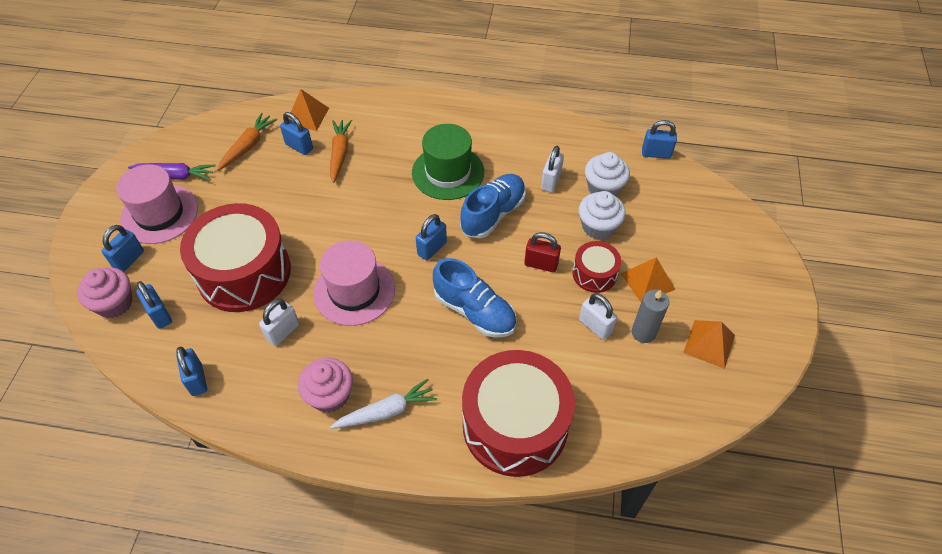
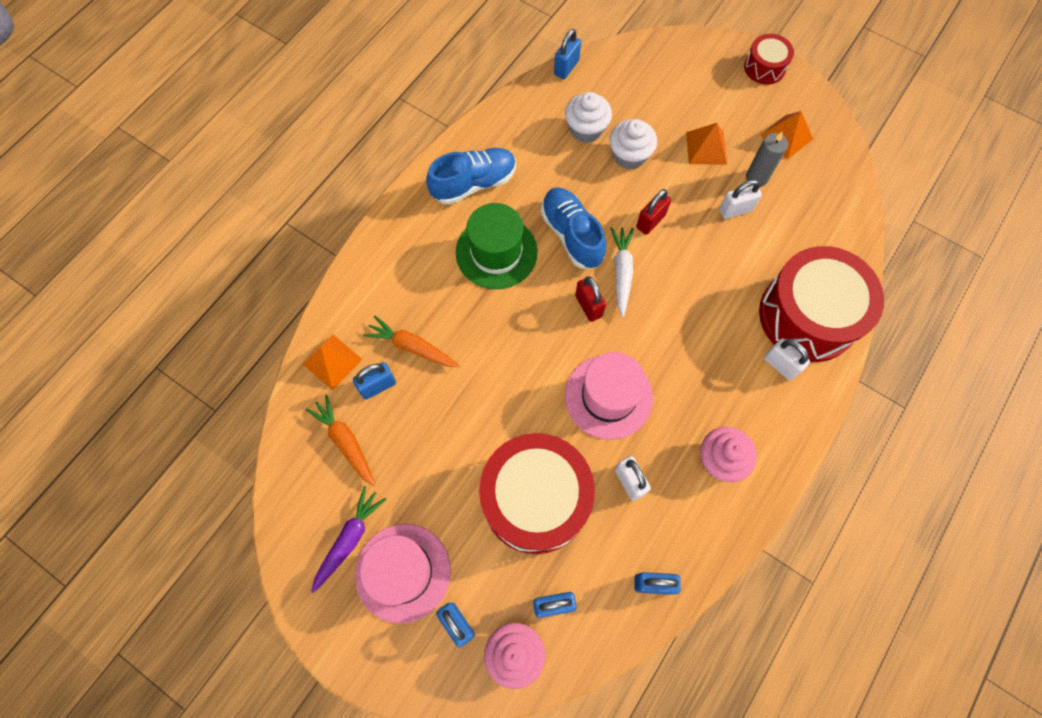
camera: 65 degrees left, 15 degrees up
(386, 411) = (756, 416): white carrot -> white carrot (621, 272)
(432, 248) = (588, 306): blue padlock -> red padlock
(474, 311) = (679, 299): blue shoe -> blue shoe (474, 183)
(550, 181) = (555, 168): white padlock -> white padlock (780, 365)
(594, 274) = (680, 184): red drum -> red drum (764, 67)

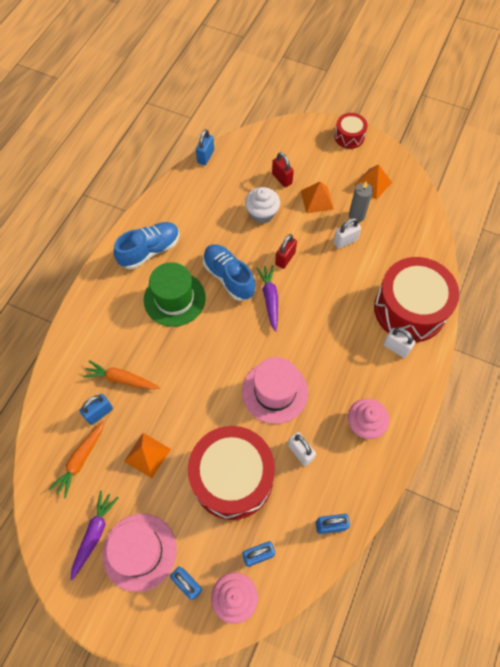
camera: 10 degrees left, 5 degrees down
(332, 361) = (61, 400): orange pyramid -> orange pyramid (147, 455)
(345, 442) = (81, 460): orange carrot -> orange carrot turned 105 degrees counterclockwise
(586, 129) = (227, 199): white cupcake -> none
(588, 306) = (249, 327): red padlock -> red padlock (282, 179)
(621, 272) = (270, 299): white carrot -> purple carrot

